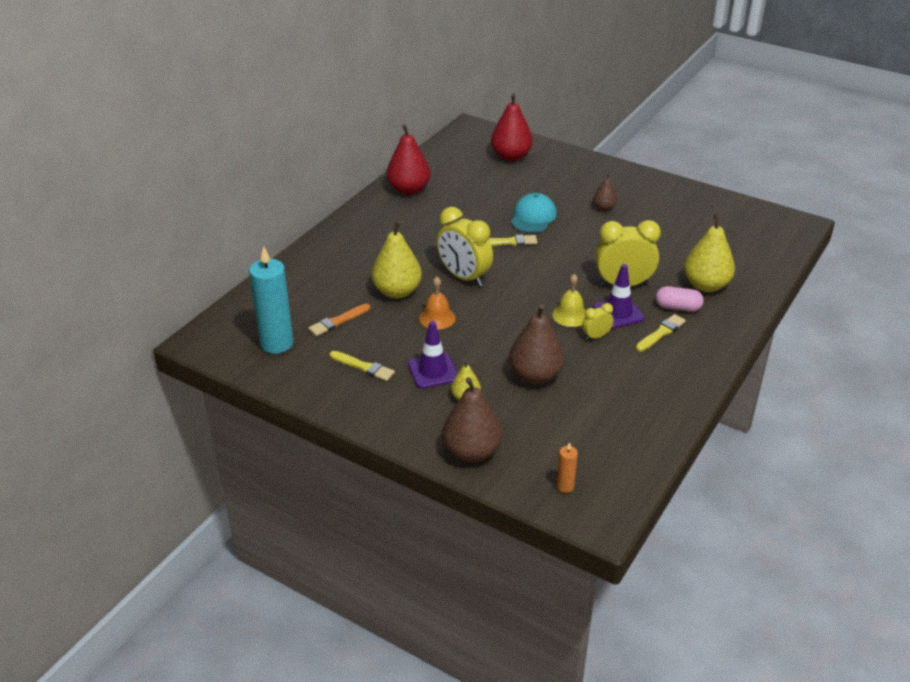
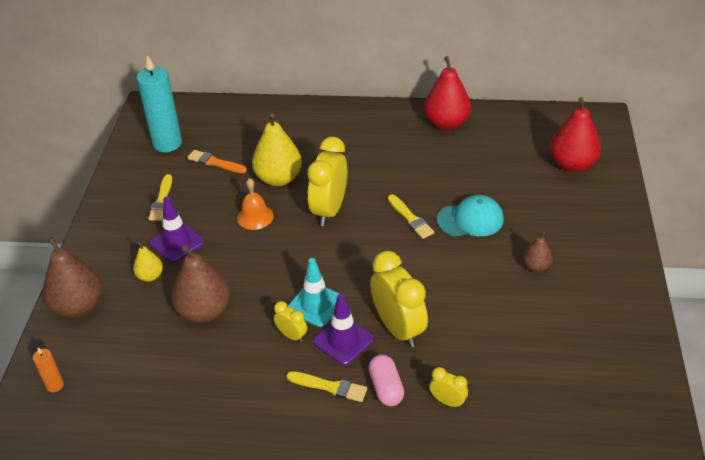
camera: 65 degrees right, 5 degrees up
(570, 315) = (316, 304): yellow bell -> turquoise traffic cone
(706, 285) = (447, 401): yellow pear -> yellow clock

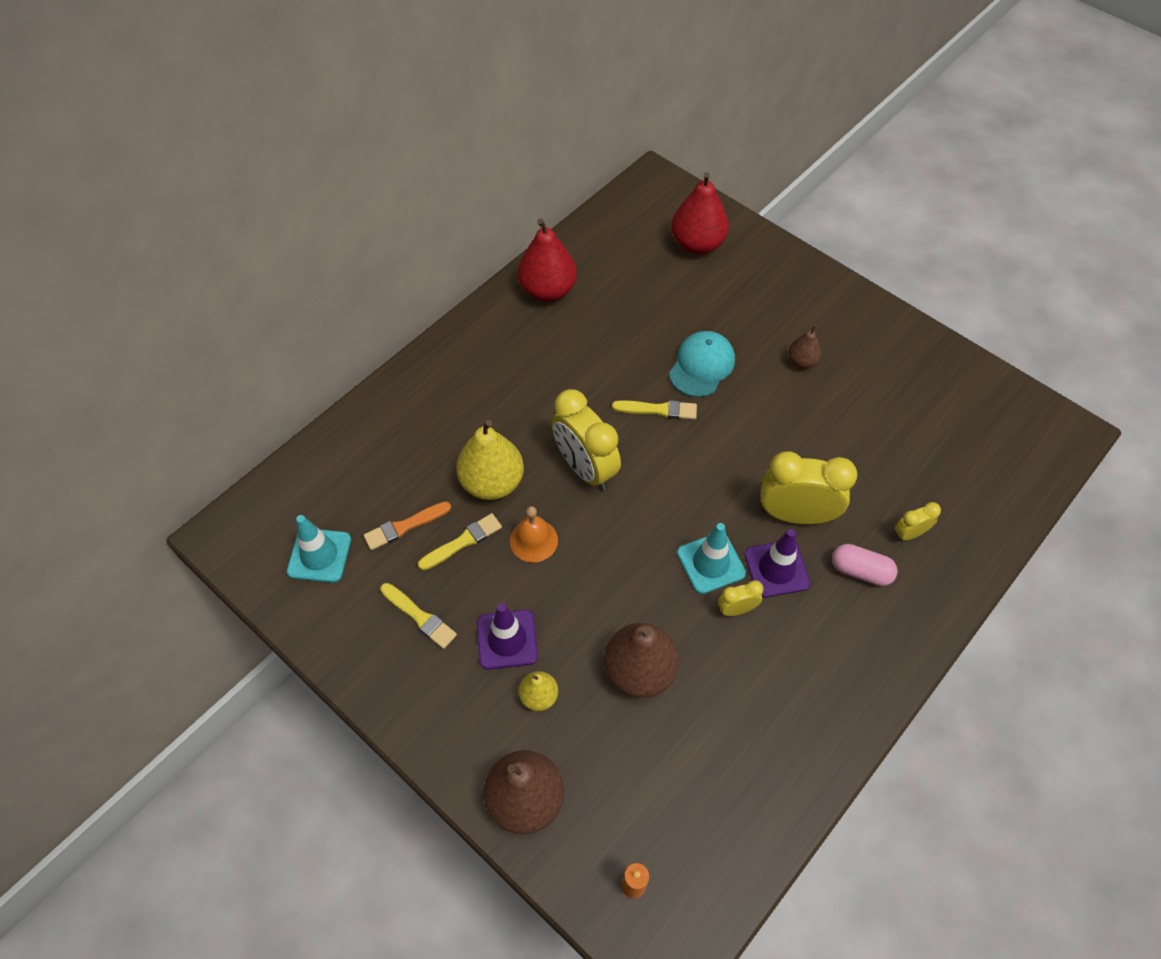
camera: 55 degrees left, 15 degrees up
(167, 143) = (319, 555): turquoise candle -> turquoise traffic cone
(329, 387) = (826, 616): yellow brush -> yellow brush (463, 541)

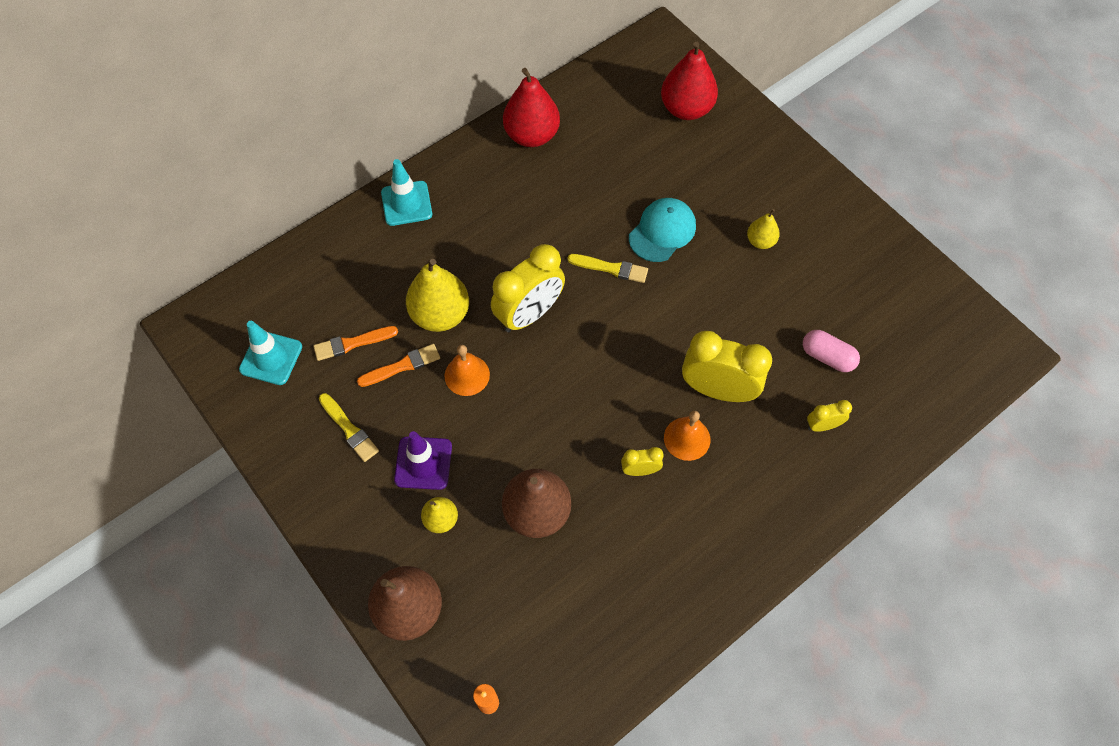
camera: 10 degrees right, 5 degrees up
(463, 541) = (402, 366): yellow brush -> orange brush
(585, 468) = (529, 314): yellow clock -> yellow clock turned 105 degrees counterclockwise
(711, 563) = (626, 423): turquoise traffic cone -> turquoise traffic cone (406, 203)
(776, 569) = (687, 438): purple traffic cone -> orange bell
(802, 361) = (760, 241): brown pear -> yellow pear
(860, 571) = (766, 453): pink capsule -> pink capsule (827, 357)

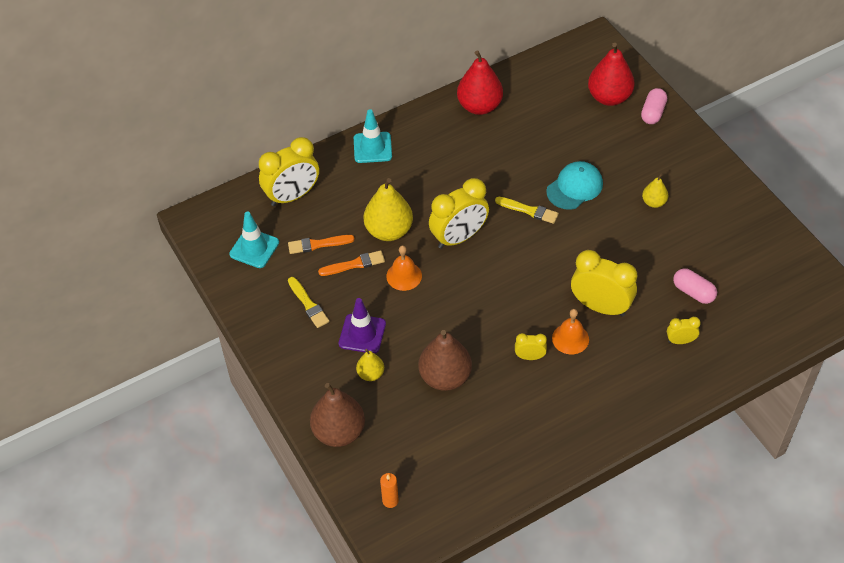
camera: 10 degrees right, 10 degrees down
(312, 280) = (292, 196): none -> yellow clock
(741, 124) = (653, 113): none -> pink capsule

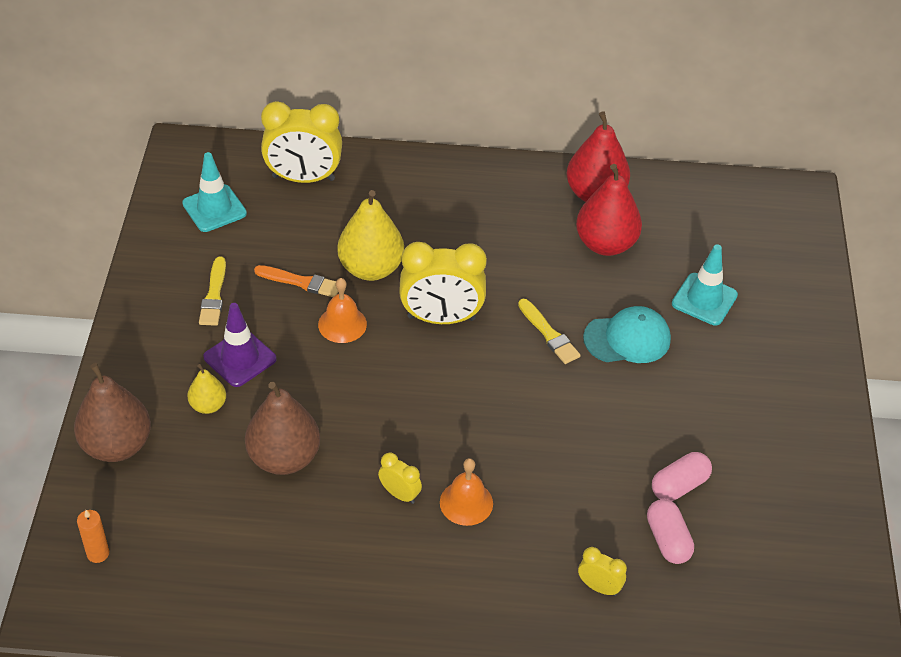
camera: 30 degrees right, 5 degrees down
(318, 244) = (282, 241): orange brush -> none
(372, 147) = (434, 175): turquoise traffic cone -> turquoise traffic cone (704, 299)
(600, 306) = (536, 488): yellow clock -> none
(609, 97) = (761, 263): red pear -> red pear (605, 244)
(653, 113) = (801, 308): pink capsule -> pink capsule (679, 485)
(654, 202) = (711, 408): yellow pear -> none

